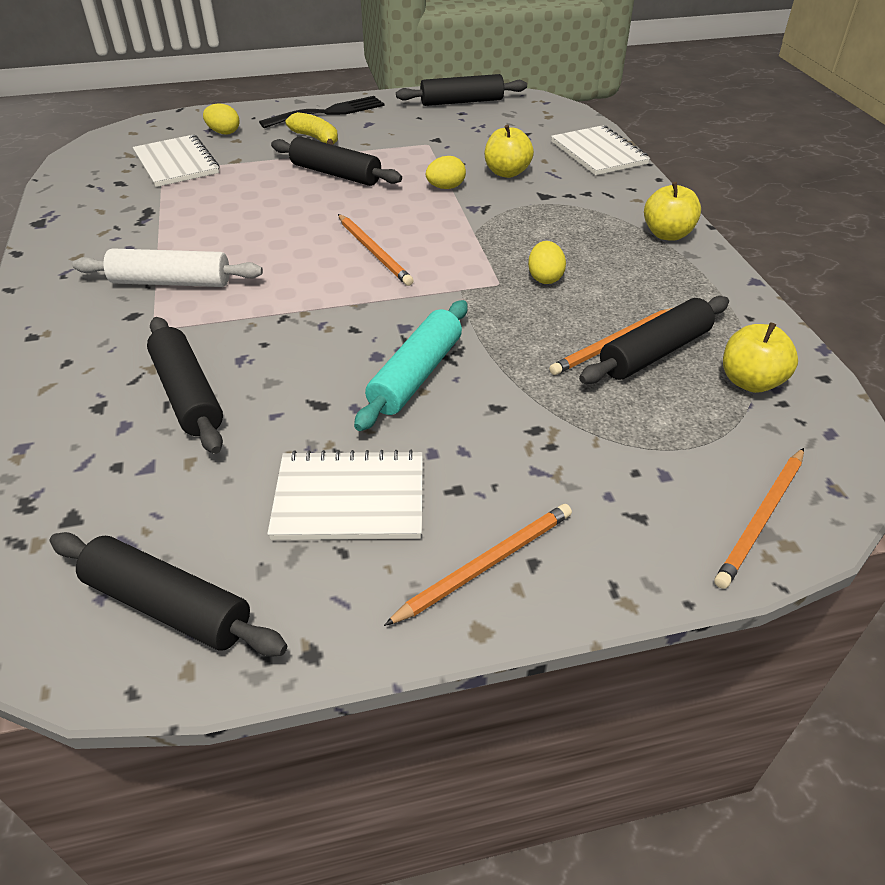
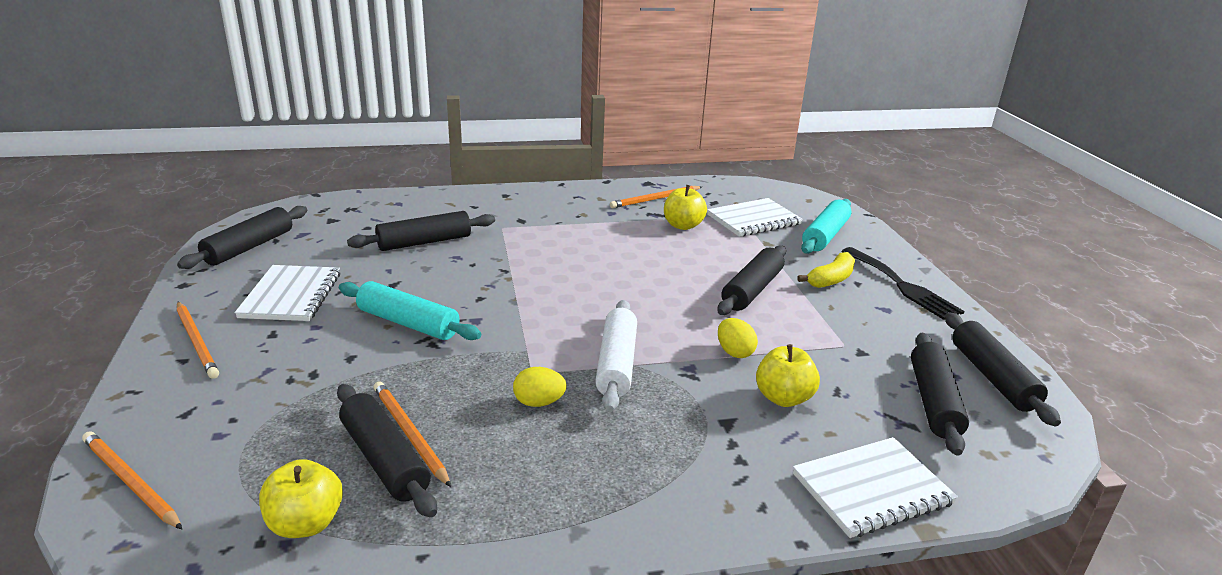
camera: 90 degrees right, 15 degrees down
(171, 282) = (561, 229): white rolling pin -> white rolling pin (616, 364)
(224, 132) = (825, 235): yellow egg -> turquoise rolling pin
(374, 252) = (598, 308): orange pencil -> orange pencil (655, 199)
(496, 123) = (933, 401): none -> black rolling pin
(667, 234) = (630, 519): yellow apple -> yellow apple (683, 226)

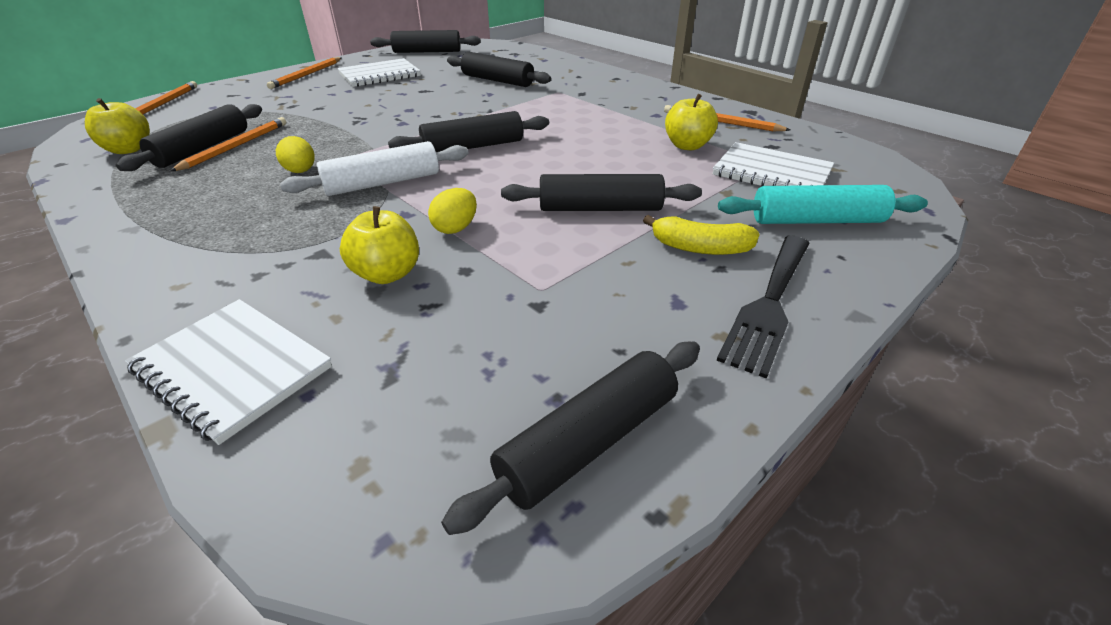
camera: 60 degrees right, 10 degrees up
(408, 323) = (376, 108): turquoise rolling pin -> none
(933, 401) = (464, 388): black rolling pin -> black rolling pin (473, 147)

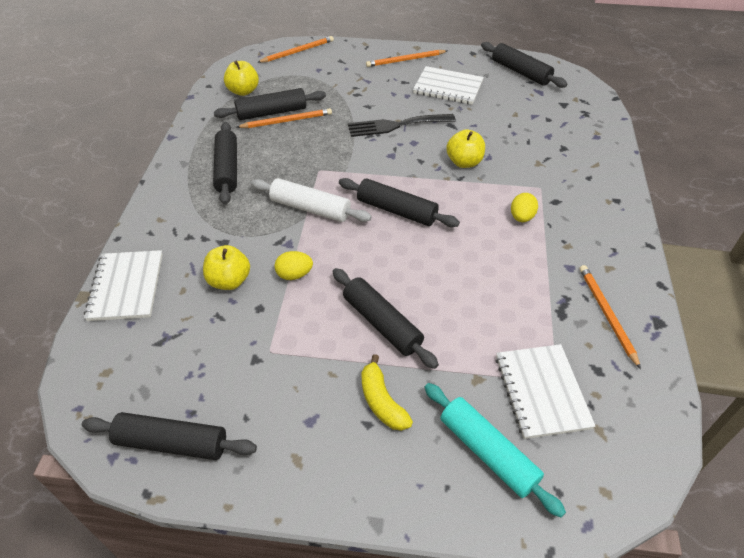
camera: 50 degrees right, 10 degrees up
(301, 171) = (288, 168): yellow egg -> yellow egg (521, 217)
(497, 80) = (517, 144): black rolling pin -> black rolling pin (227, 169)
(687, 146) = (531, 317): yellow apple -> yellow apple (464, 162)
(769, 304) = (347, 468): black fork -> black fork (396, 125)

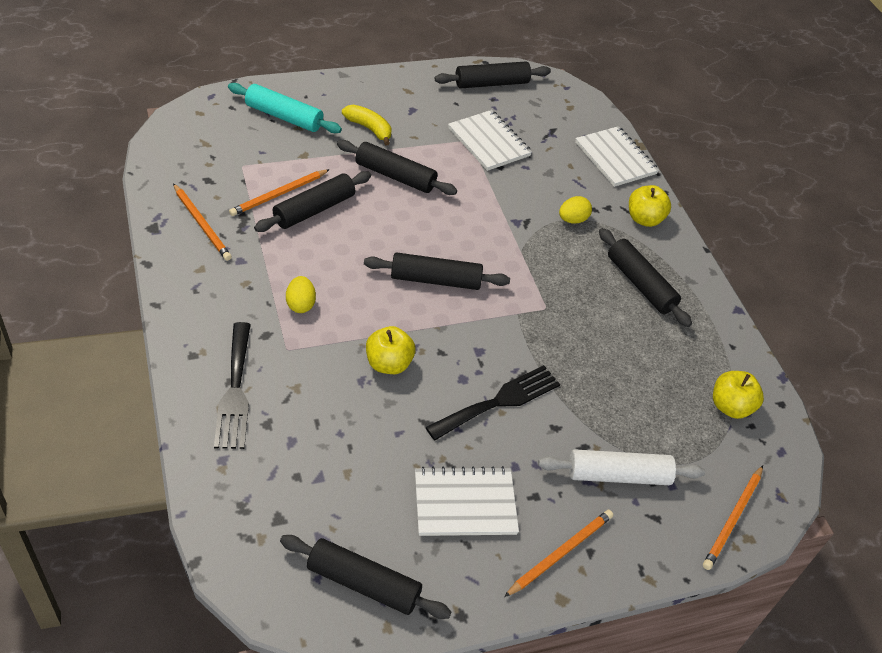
camera: 150 degrees right, 0 degrees up
(229, 281) = (540, 180): yellow apple -> yellow apple (644, 219)
(271, 112) = (664, 379): black rolling pin -> black rolling pin (314, 210)
(287, 121) = (635, 370): orange pencil -> orange pencil (279, 194)
(294, 274) = (491, 197): yellow egg -> yellow egg (572, 220)
(310, 208) = (522, 261): white rolling pin -> white rolling pin (618, 475)
(542, 392) = (252, 157): white notebook -> white notebook (489, 142)
(584, 170) = (235, 391): none -> black fork

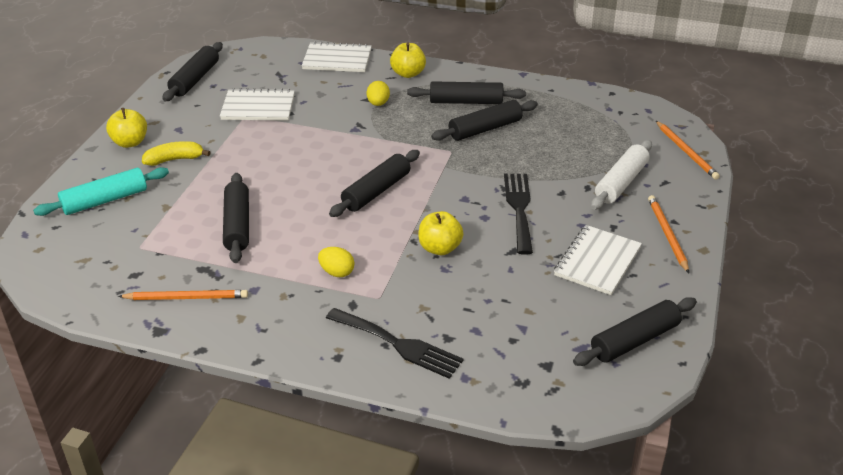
camera: 50 degrees left, 10 degrees down
(279, 194) = (198, 238): orange pencil -> none
(395, 176) = (244, 167): black rolling pin -> black rolling pin (485, 129)
(730, 406) = (599, 113): yellow apple -> yellow apple (130, 142)

